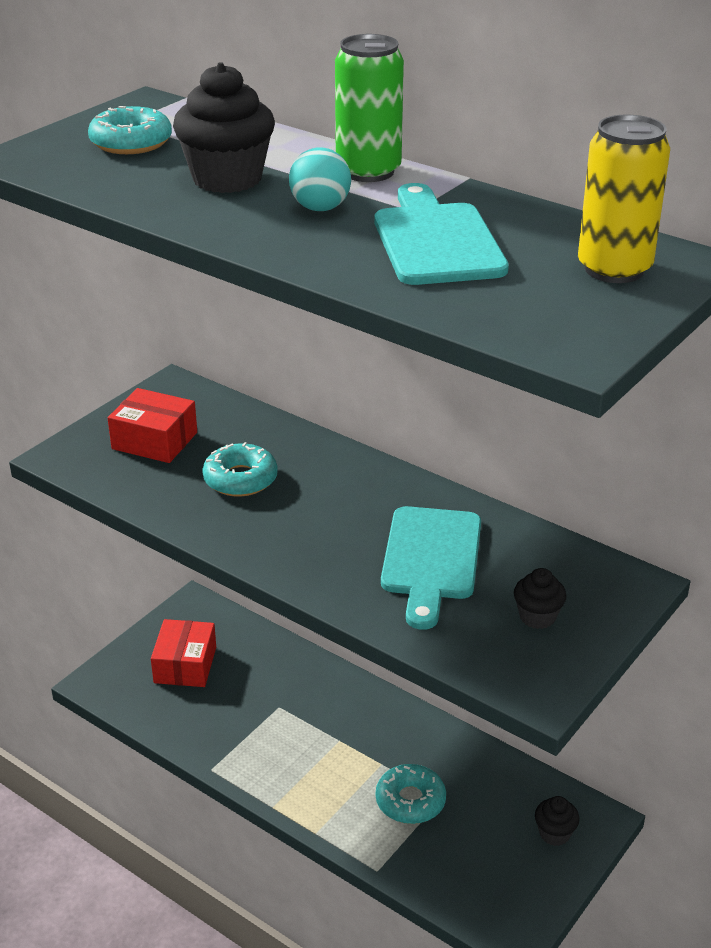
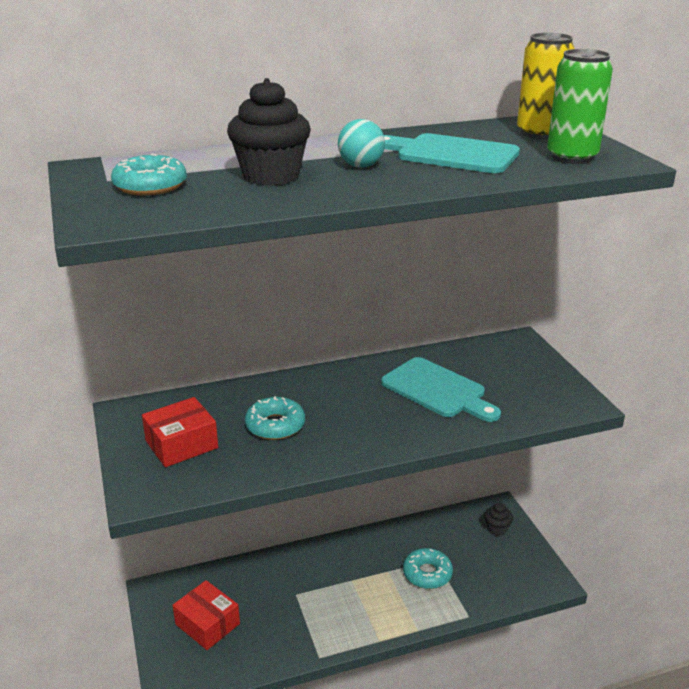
camera: 55 degrees left, 5 degrees down
(368, 171) = (326, 144): green can -> green can (572, 157)
(537, 617) = (521, 379): black cupcake -> none

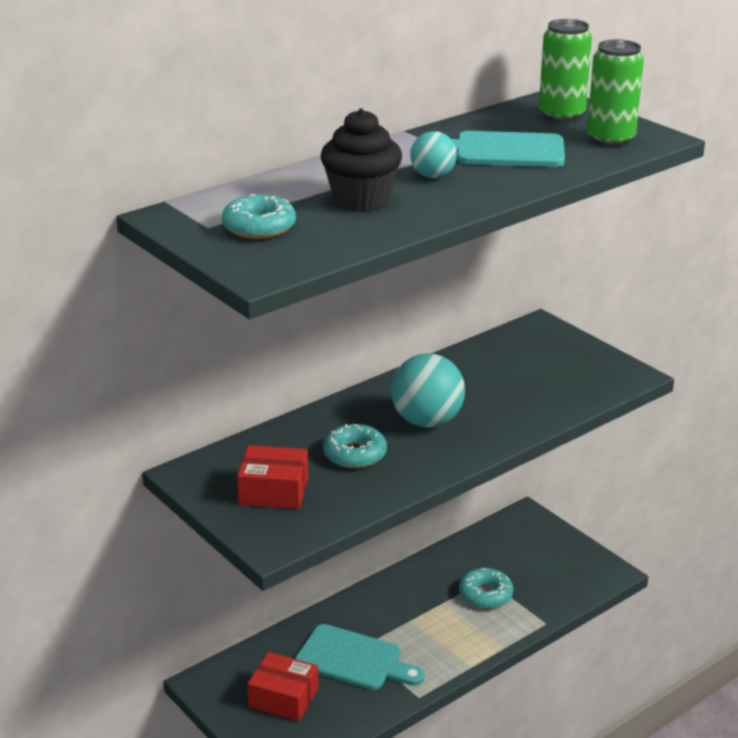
camera: 20 degrees left, 0 degrees up
(181, 444) = (274, 491): red box -> red box turned 60 degrees clockwise
(360, 408) = (427, 421): none -> turquoise ball
(437, 390) = (490, 389): turquoise cutting board -> turquoise cutting board (354, 660)
(497, 529) = (534, 536): black cupcake -> none
(540, 133) = (561, 115): yellow can -> green can

